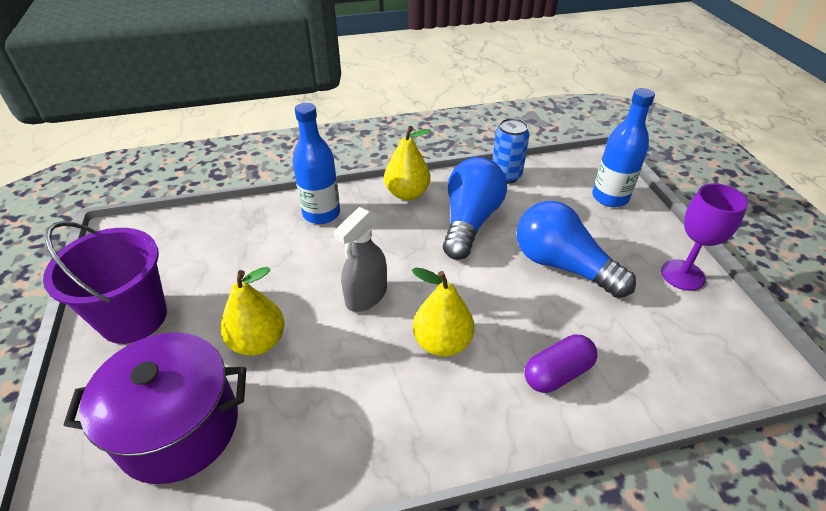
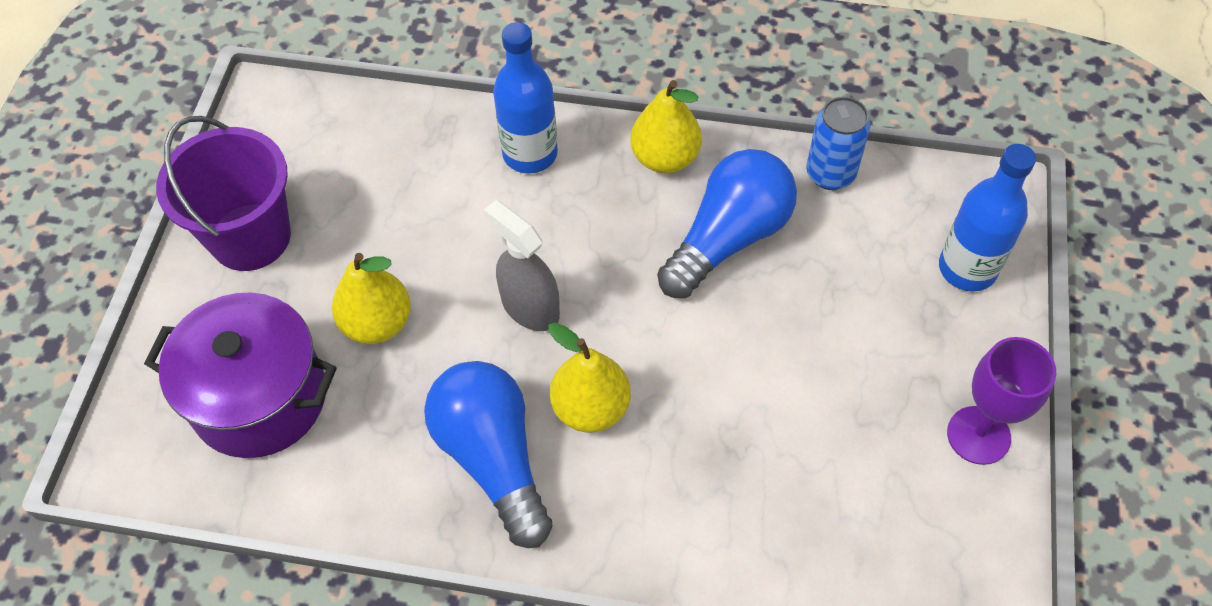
camera: 25 degrees right, 15 degrees up
(366, 296) = (530, 307): grey spray bottle -> grey spray bottle turned 75 degrees clockwise
(557, 373) = (708, 503): purple capsule -> none
(562, 265) = (815, 357): blue light bulb -> blue light bulb (493, 458)

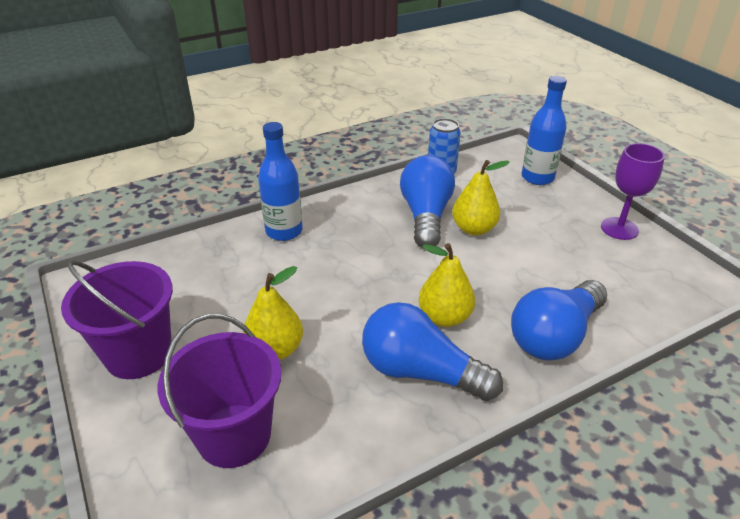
camera: 40 degrees left, 20 degrees down
(259, 398) = (234, 435): purple pot -> purple bucket
(530, 307) = (359, 293): grey spray bottle -> none
(665, 158) = (358, 201): yellow pear -> yellow pear (474, 229)
(689, 524) = (554, 336): none -> blue light bulb

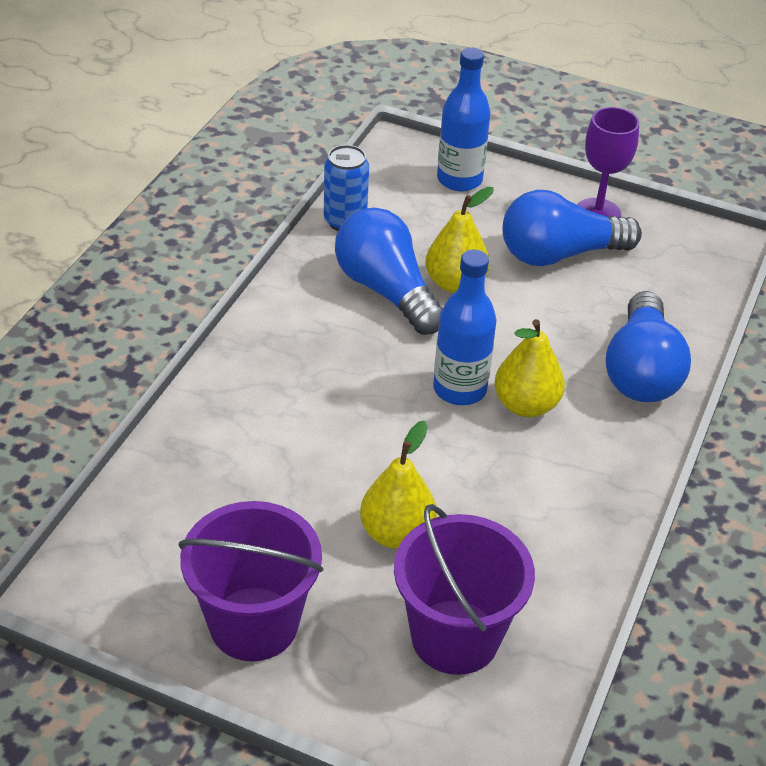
camera: 40 degrees left, 5 degrees up
(284, 231) = (242, 392): blue bottle -> blue bottle (459, 389)
(420, 372) = (559, 475): blue light bulb -> blue light bulb (559, 254)

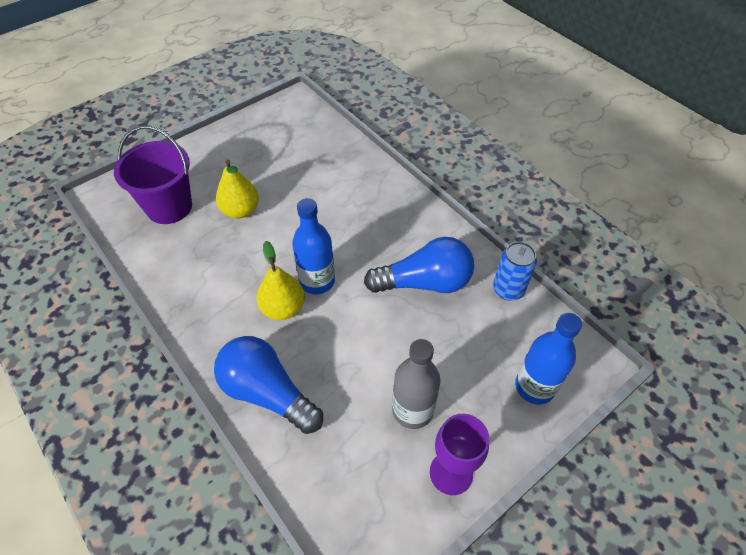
camera: 120 degrees right, 10 degrees up
(254, 624) = (233, 146): purple bucket -> none
(455, 283) = (413, 324): yellow pear -> none
(559, 254) = (412, 410): blue light bulb -> grey bottle

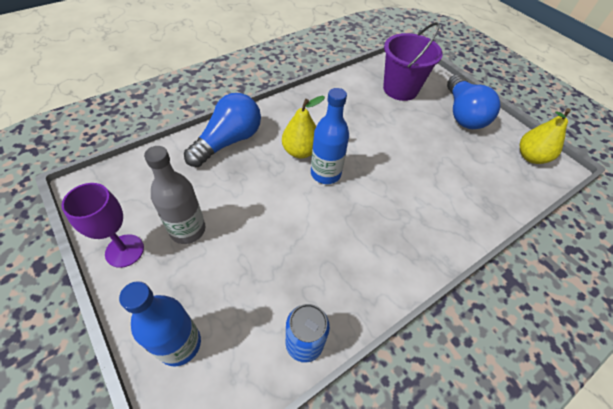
camera: 90 degrees right, 0 degrees up
(240, 210) = (401, 127): yellow pear -> yellow pear (531, 157)
(424, 282) = (319, 257): blue light bulb -> blue light bulb (463, 114)

